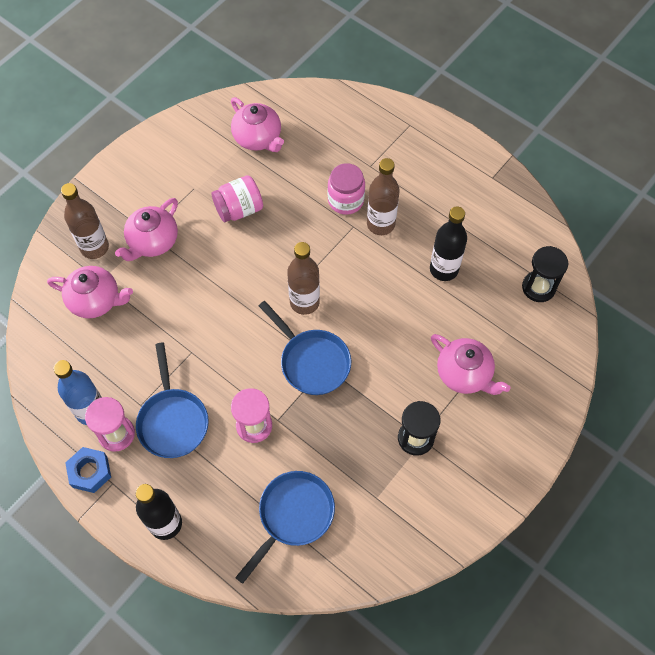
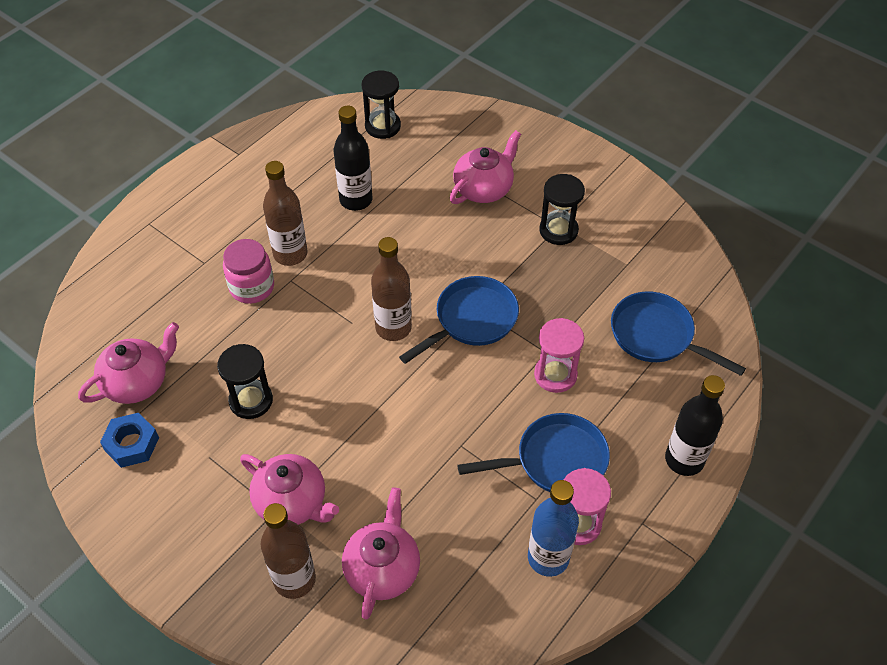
camera: 90 degrees left, 10 degrees down
(90, 472) = (631, 550): blue nut -> blue nut (132, 444)
(239, 209) = (251, 400): pink jar -> black hourglass

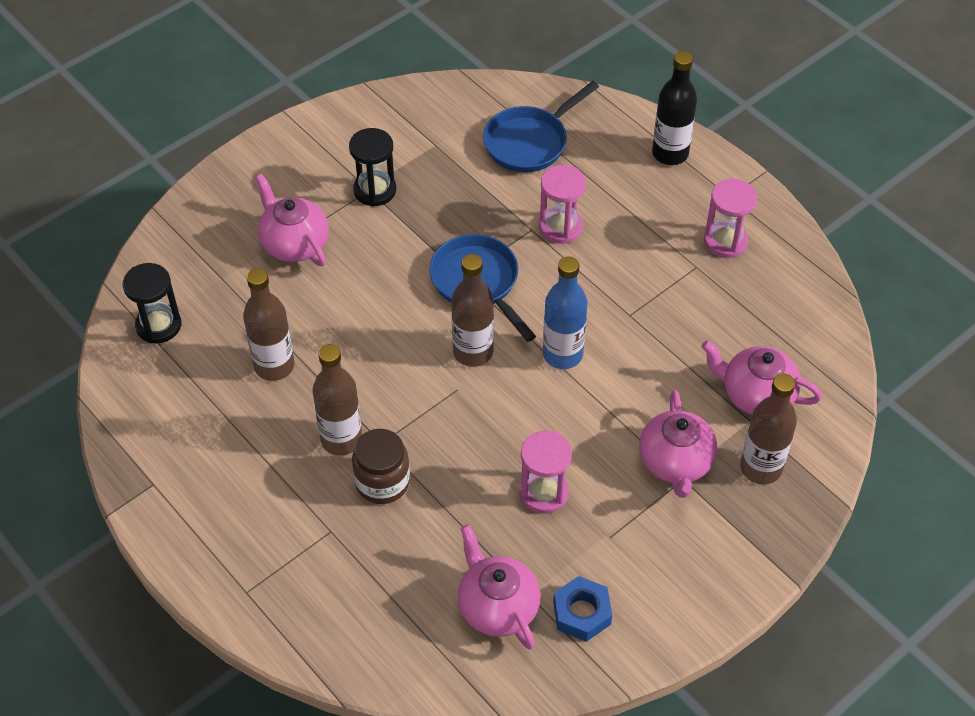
camera: 80 degrees left, 0 degrees up
(251, 400) = (544, 492): black hourglass -> pink hourglass
(252, 287) = (382, 482): pink jar -> brown jar
(292, 502) = (675, 463): pink teapot -> pink teapot turned 135 degrees clockwise
(356, 200) = (274, 366): black bottle -> brown bottle
(548, 558) = (757, 268): blue bottle -> blue bottle (562, 354)
(554, 460) = (657, 245): blue pan -> none

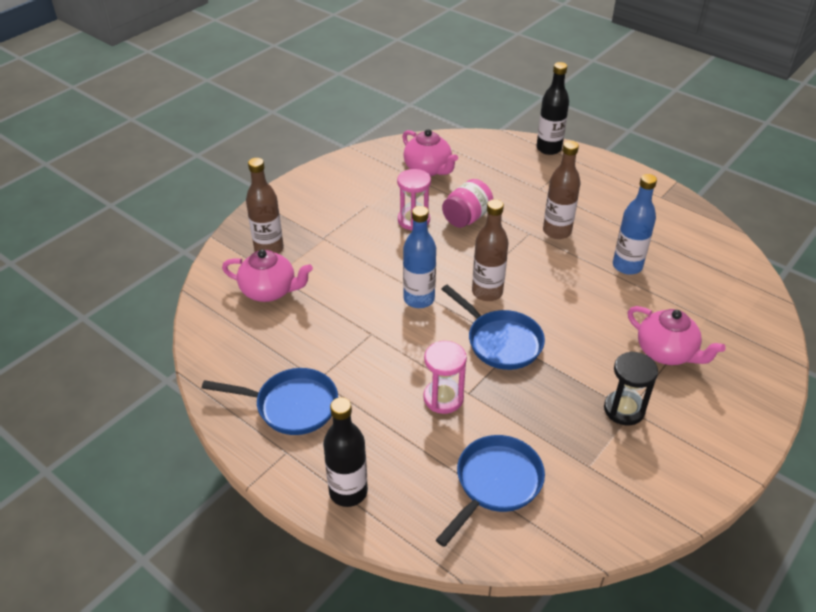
camera: 170 degrees right, 10 degrees down
(158, 325) = (728, 280): black hourglass -> none
(274, 366) = (627, 266): brown bottle -> blue bottle
(275, 628) = (549, 148): none -> black bottle
(382, 482) = (519, 213): brown jar -> none
(463, 485) = (467, 218): none -> pink jar
(582, 613) = (379, 172): blue nut -> none
(675, 463) = (328, 245): pink teapot -> none
(725, 241) = (291, 406): pink hourglass -> blue pan

